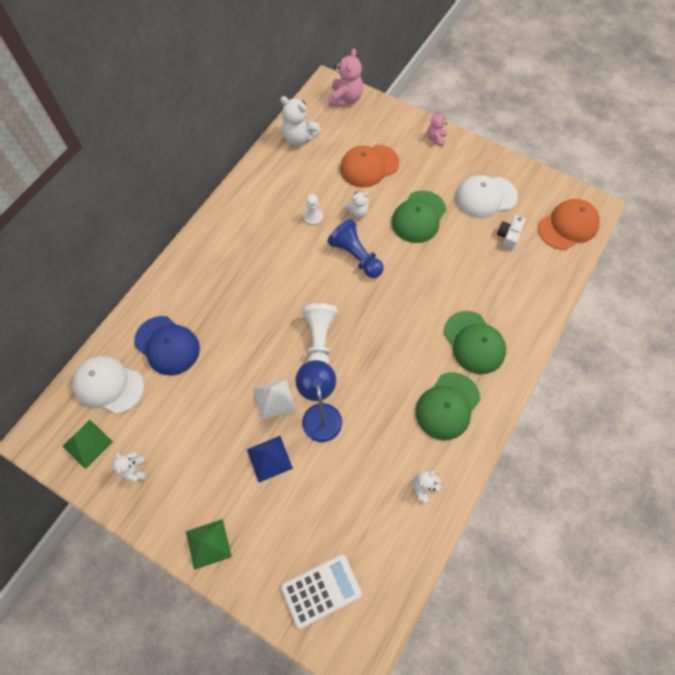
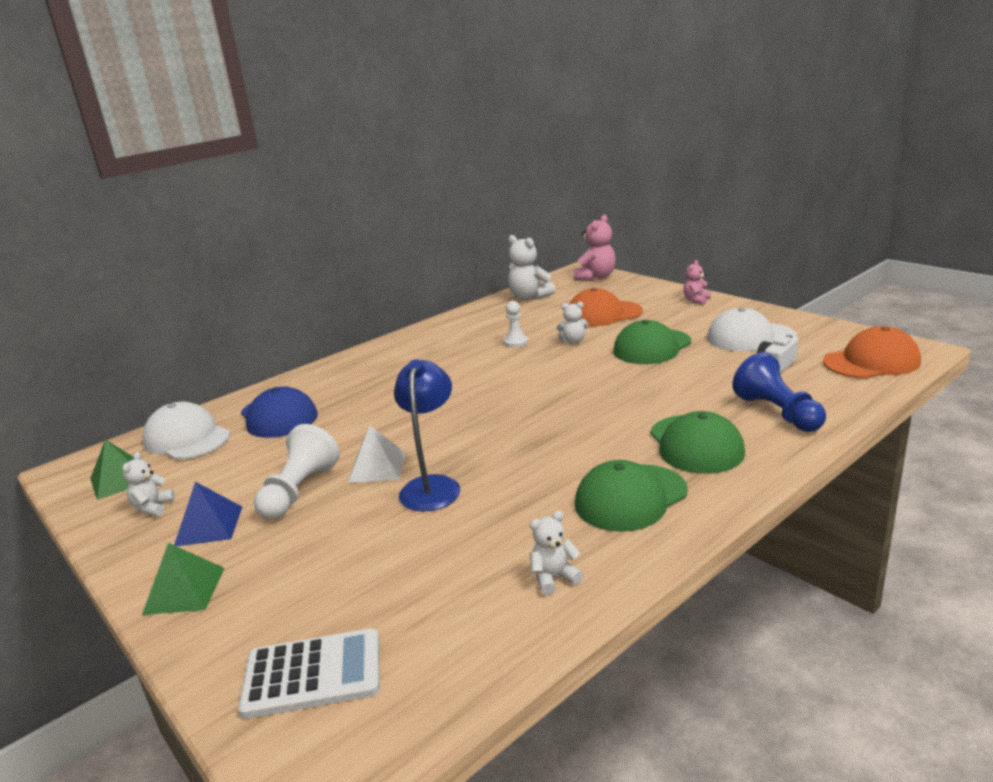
camera: 20 degrees right, 40 degrees down
(269, 458) = (333, 518): blue pyramid -> blue pyramid (209, 525)
(319, 340) = (469, 426): white pawn -> white pawn (299, 491)
(356, 256) = (554, 369): blue pawn -> blue pawn (777, 413)

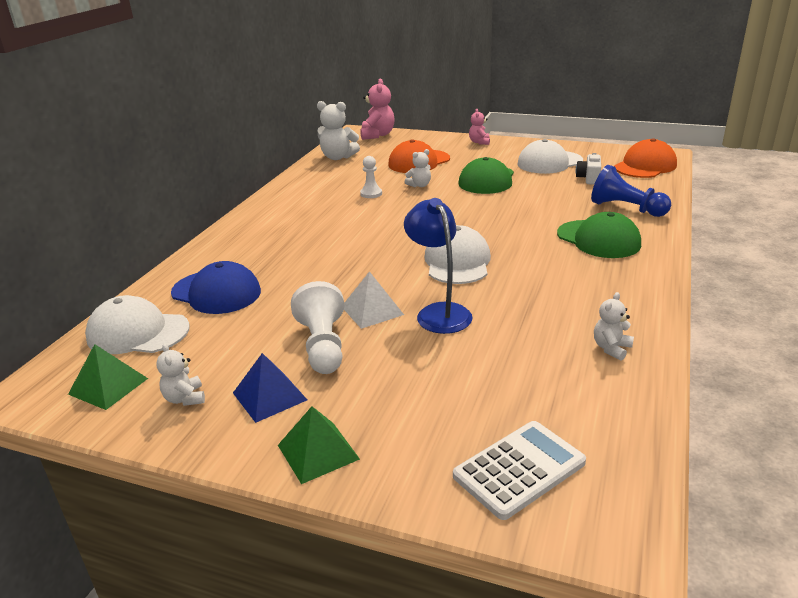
camera: 30 degrees left, 5 degrees up
(512, 435) = (457, 262): none -> white cap
(630, 498) = (598, 284): green cap -> none

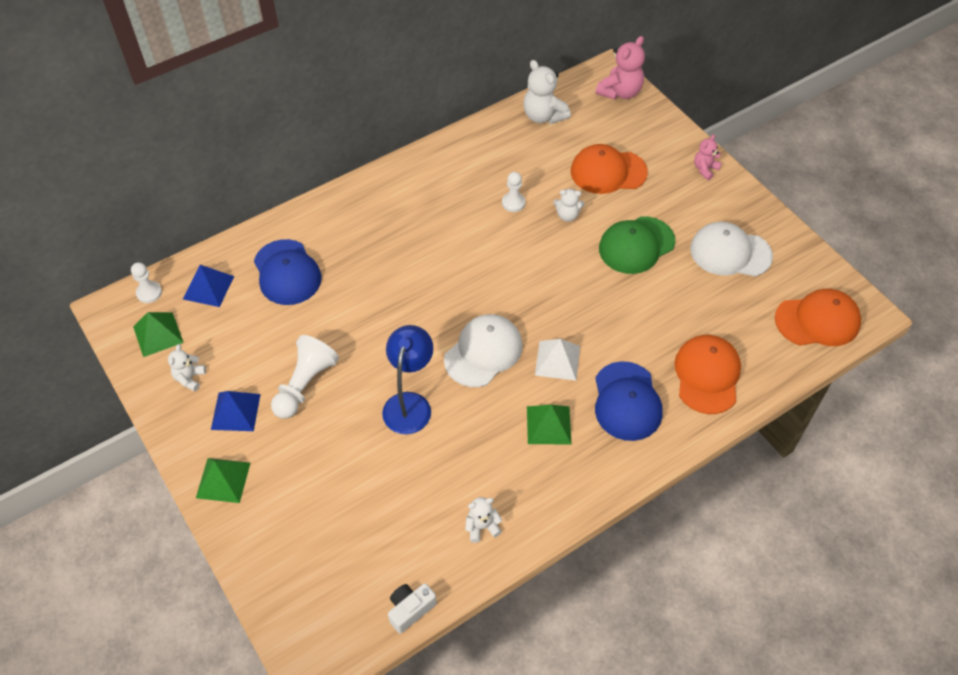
camera: 35 degrees right, 25 degrees up
(65, 363) = (149, 293): none -> white pawn
(137, 332) = (208, 287): white cap -> blue pyramid
(372, 310) = (368, 368): white pyramid -> white pyramid (557, 360)
(519, 469) = (313, 578): white calculator -> none
(566, 273) = (548, 425): none -> green pyramid
(589, 178) = (734, 305): white camera -> white camera (410, 609)
(598, 239) = (627, 401): green cap -> blue cap
(626, 208) = (707, 375): blue pawn -> orange cap

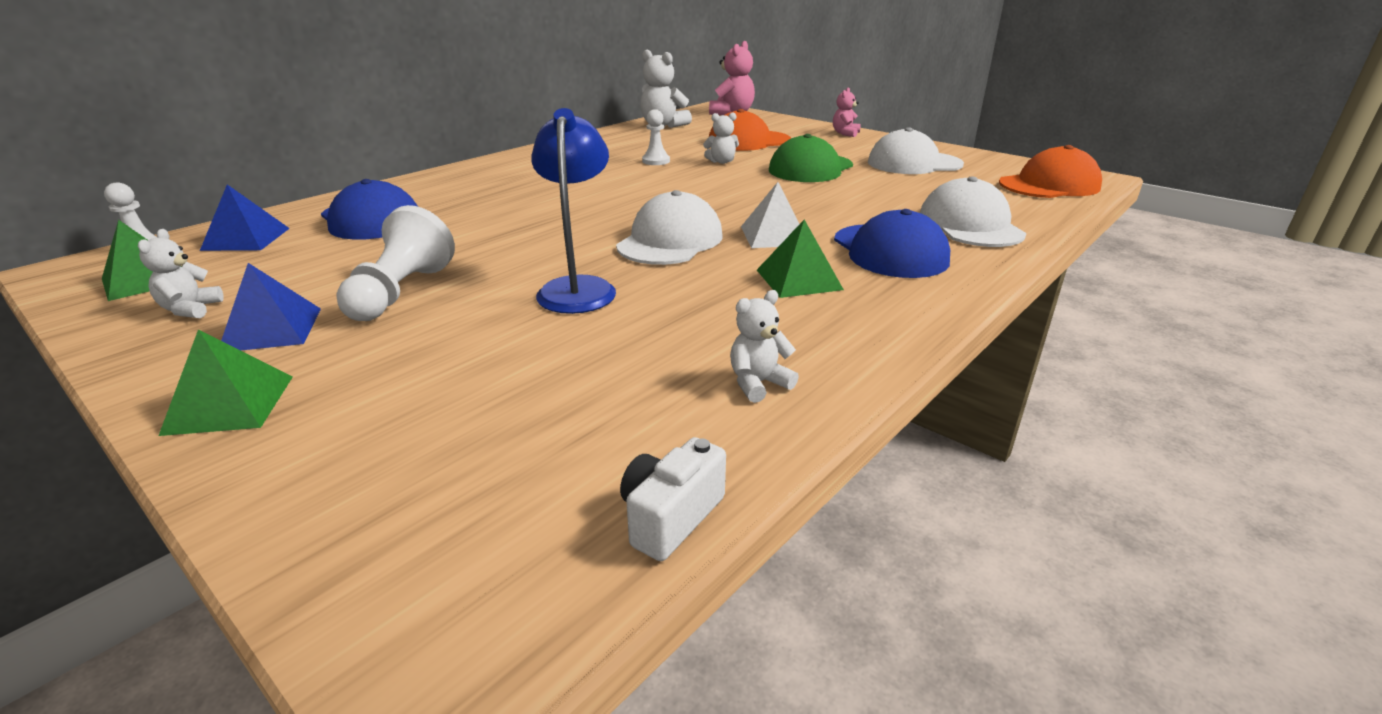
camera: 15 degrees left, 25 degrees down
(707, 375) = (970, 225): orange cap -> white cap

